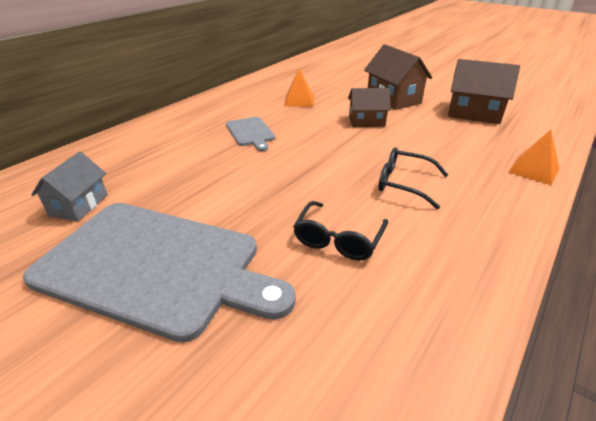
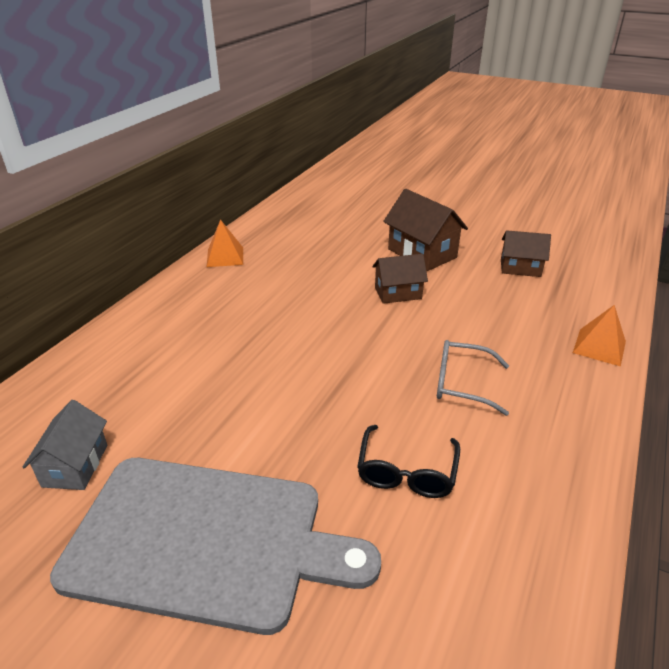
camera: 10 degrees left, 0 degrees up
(250, 132) = (259, 325): grey cutting board -> none
(299, 100) = (306, 266): orange pyramid -> orange pyramid (225, 257)
(403, 183) = (462, 383): black glasses -> grey glasses
(474, 113) = (520, 268): brown house -> brown house, size x0.65

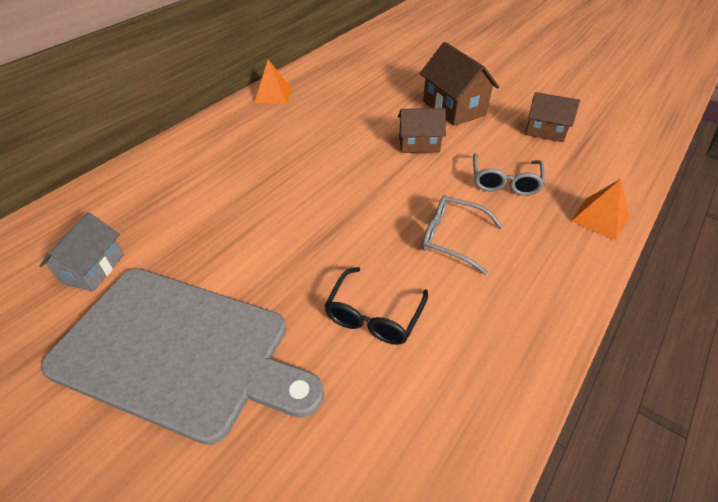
camera: 10 degrees right, 10 degrees up
(496, 321) = (504, 182): none -> grey glasses

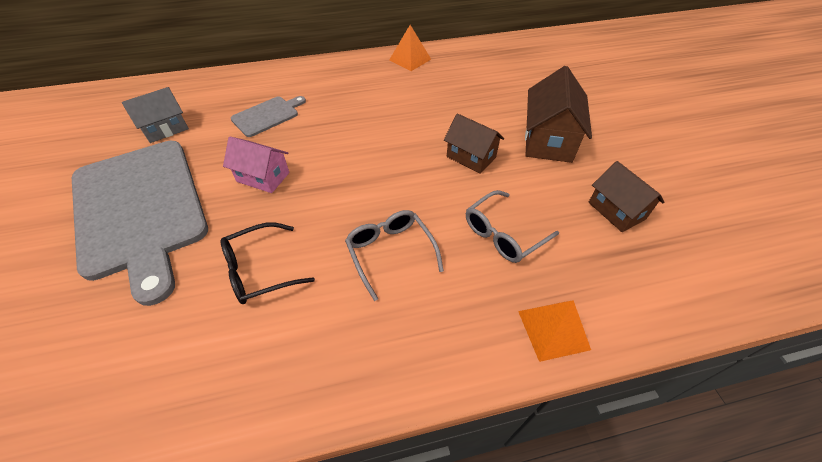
camera: 40 degrees right, 5 degrees up
(198, 199) = (267, 115): none -> grey cutting board
(271, 249) = (263, 177): none -> pink house

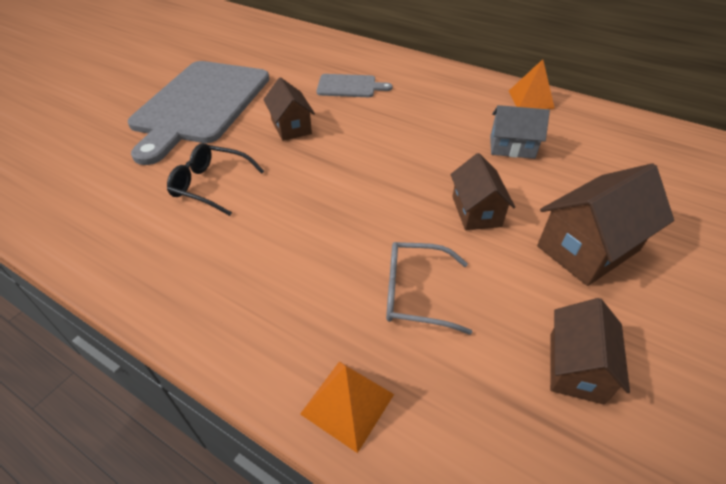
camera: 45 degrees right, 5 degrees down
(166, 129) = (275, 63): grey house -> grey house (512, 147)
(263, 177) = (291, 127): pink house -> brown house
(390, 252) = (304, 236): grey glasses -> none

